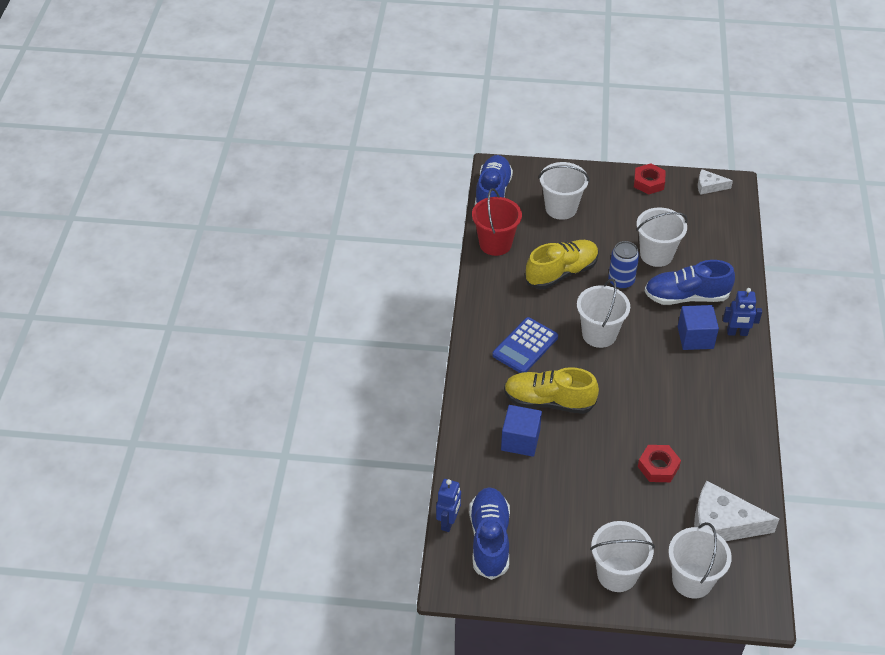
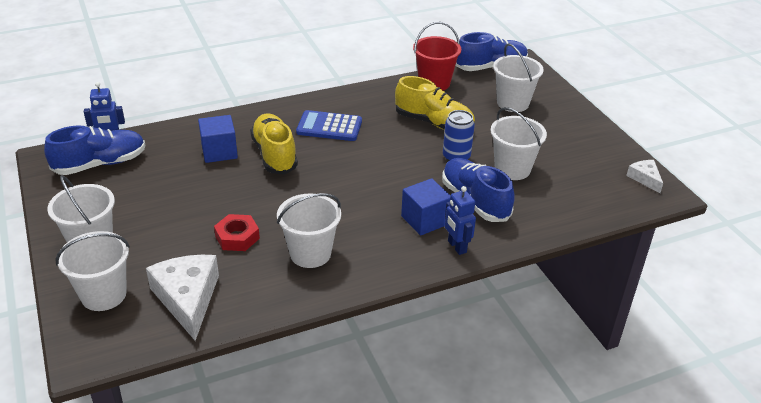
camera: 60 degrees right, 10 degrees down
(599, 334) = (377, 161): white bucket -> white bucket (310, 253)
(648, 182) = (604, 141): red nut -> none

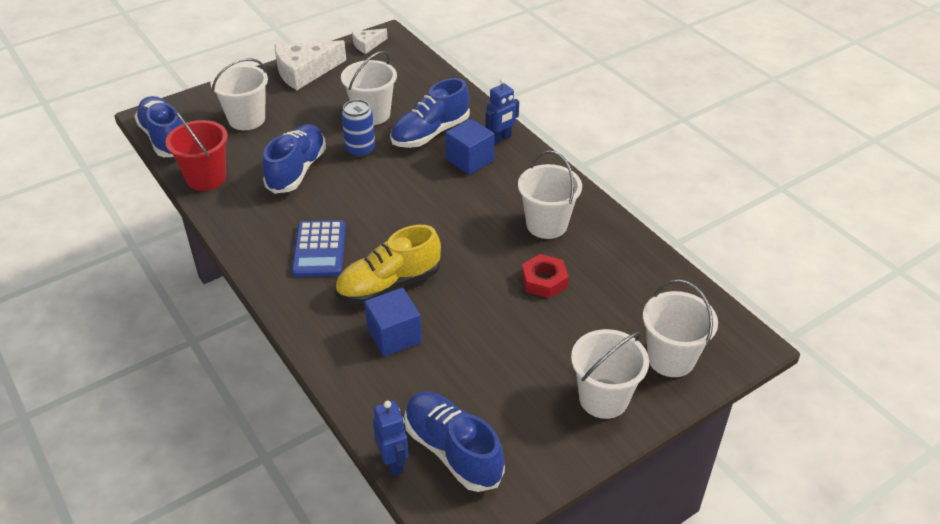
camera: 100 degrees left, 5 degrees up
(187, 298) = (644, 294): white cheese -> white cheese (304, 71)
(434, 123) = (297, 170): yellow shoe -> blue shoe

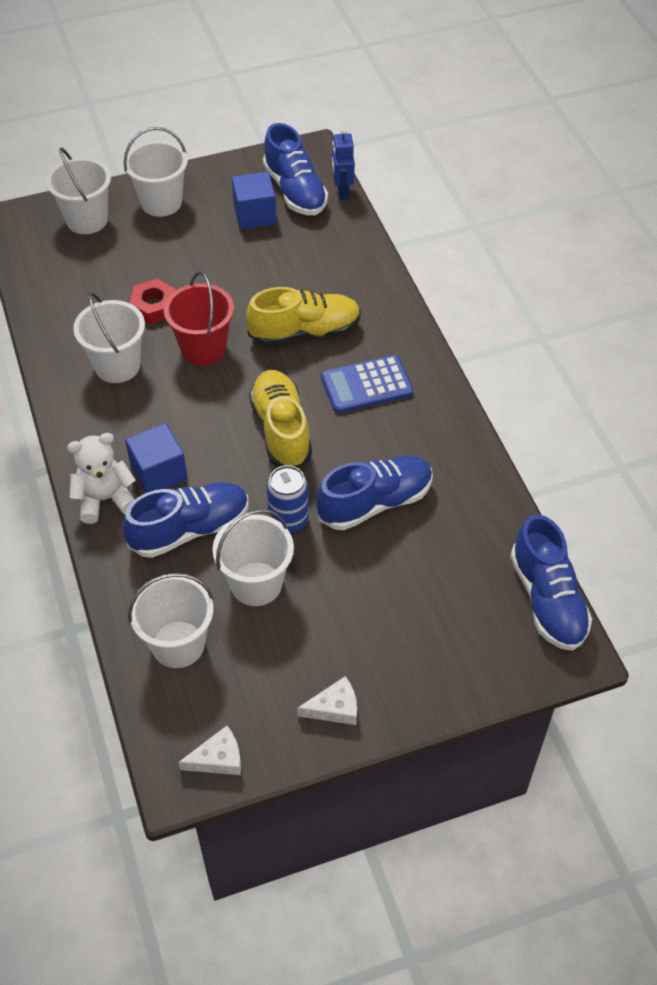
camera: 165 degrees left, 10 degrees up
(206, 178) = (489, 514): red bucket -> red bucket (203, 349)
(247, 119) = (433, 613): white bucket -> white bucket (178, 644)
(297, 170) = (375, 502): blue shoe -> blue shoe turned 150 degrees counterclockwise
(304, 71) = (334, 708): white cheese -> white cheese, size x0.52
(319, 249) = (366, 385): blue calculator -> blue calculator turned 120 degrees counterclockwise
(385, 203) = (281, 430): none -> yellow shoe
(394, 336) = (314, 283): blue cube -> blue cube (255, 215)
(500, 139) = (105, 499): blue robot -> white teddy bear

